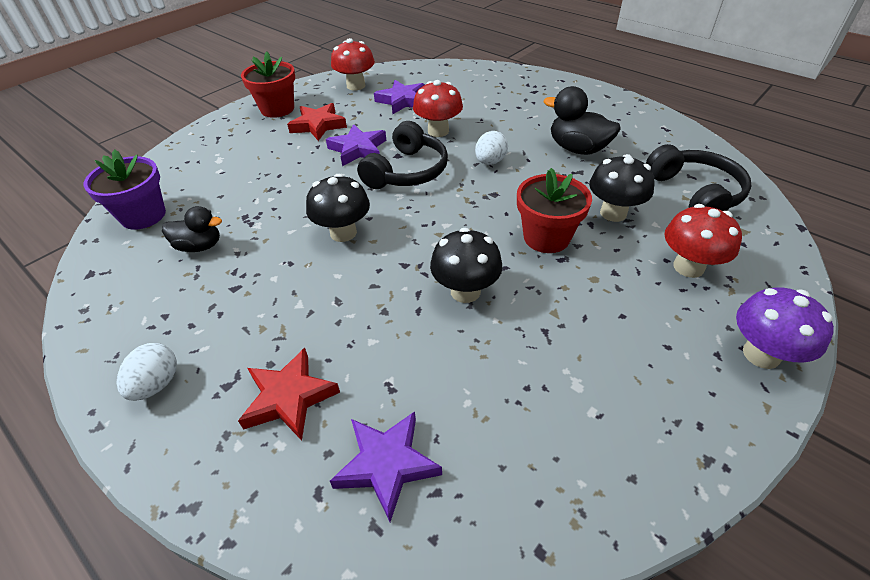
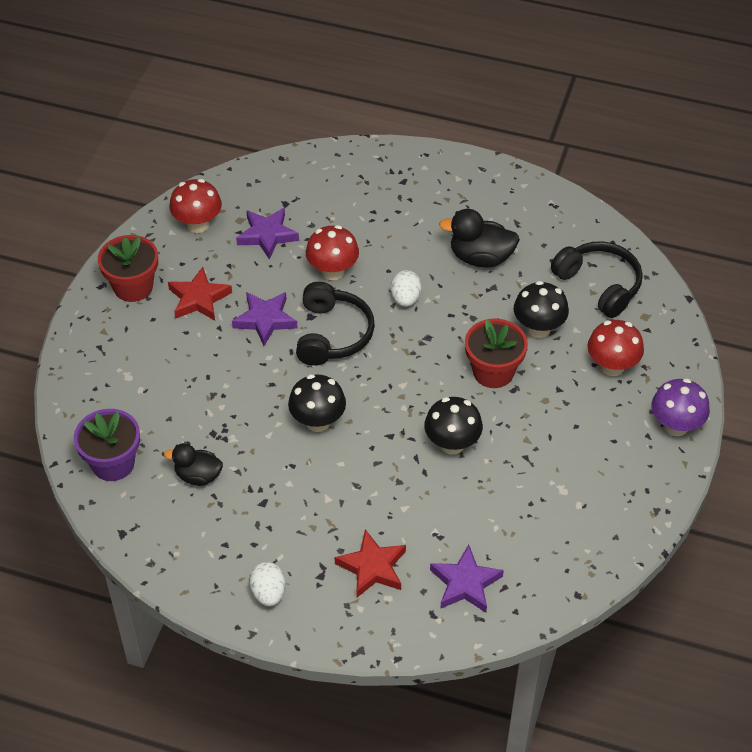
camera: 25 degrees left, 5 degrees up
(200, 246) = (198, 476): black duck -> black duck turned 150 degrees counterclockwise

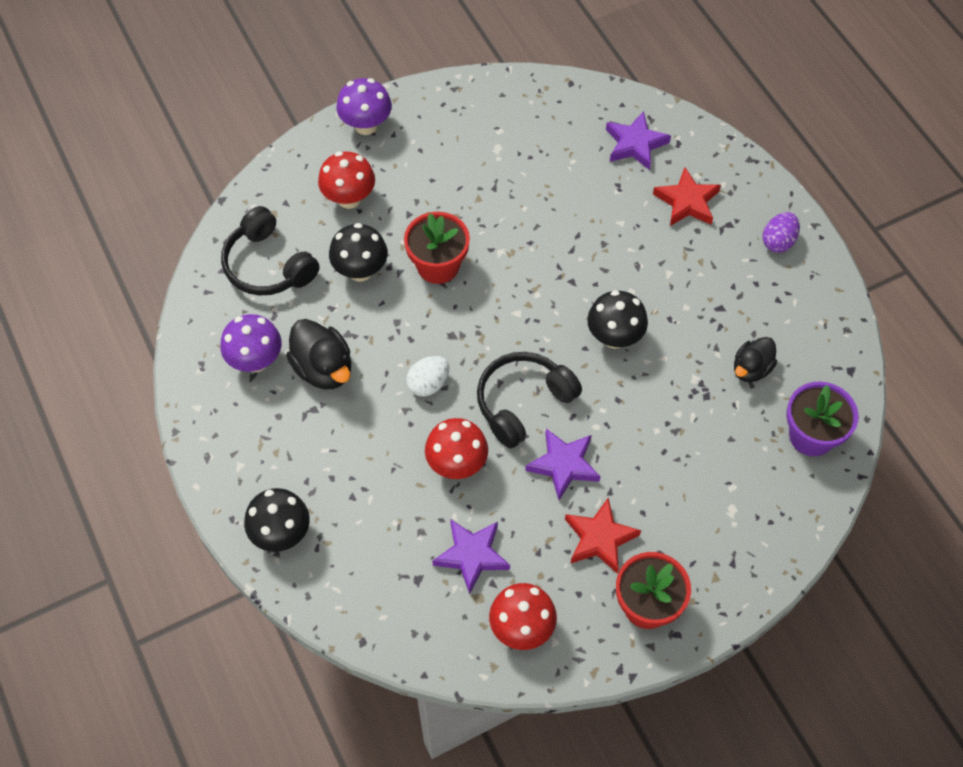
camera: 135 degrees left, 10 degrees up
(198, 476) = (751, 369): black duck -> black duck turned 75 degrees clockwise
(268, 593) = (778, 241): white egg -> purple egg
(452, 444) = (534, 238): black mushroom -> black mushroom (281, 534)
(526, 231) = (255, 360): none -> purple mushroom
(599, 285) = (268, 265): black headphones -> black headphones turned 45 degrees counterclockwise

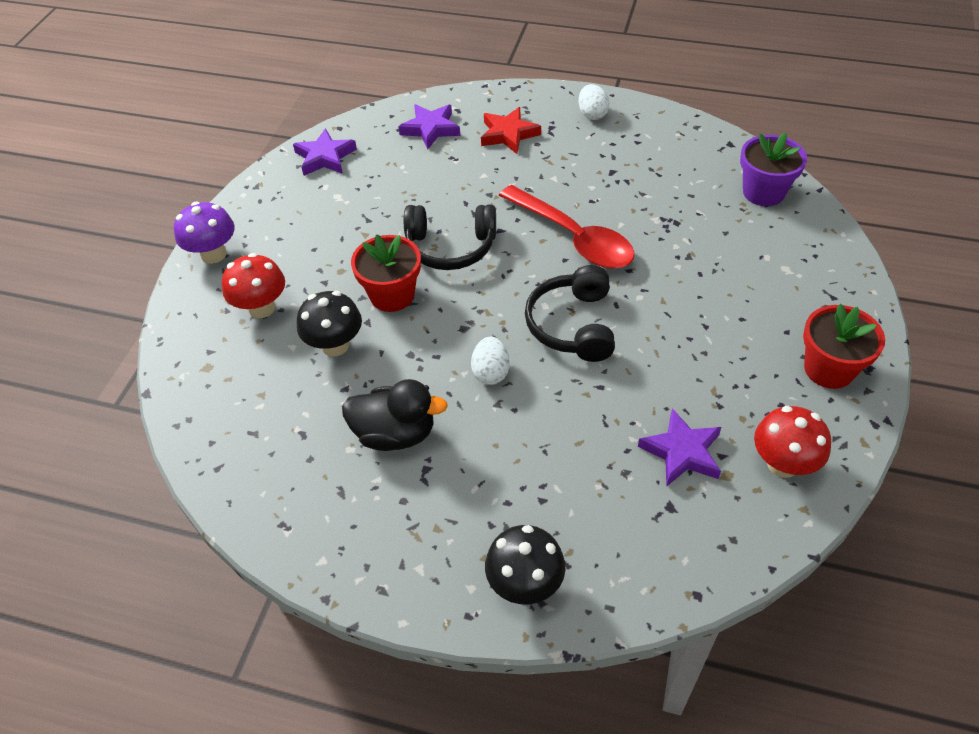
camera: 45 degrees left, 10 degrees down
(255, 360) = (329, 479): purple mushroom -> none
(268, 265) = (250, 404): black headphones -> black headphones (450, 247)
(457, 464) = (585, 404): red mushroom -> none
(564, 465) = (654, 337): purple star -> purple star (325, 157)
(599, 538) = (742, 358): red star -> none
(614, 337) = (574, 238): black mushroom -> red spoon
(751, 369) = (678, 187): black duck -> none
(778, 241) = (592, 114): purple egg -> white egg

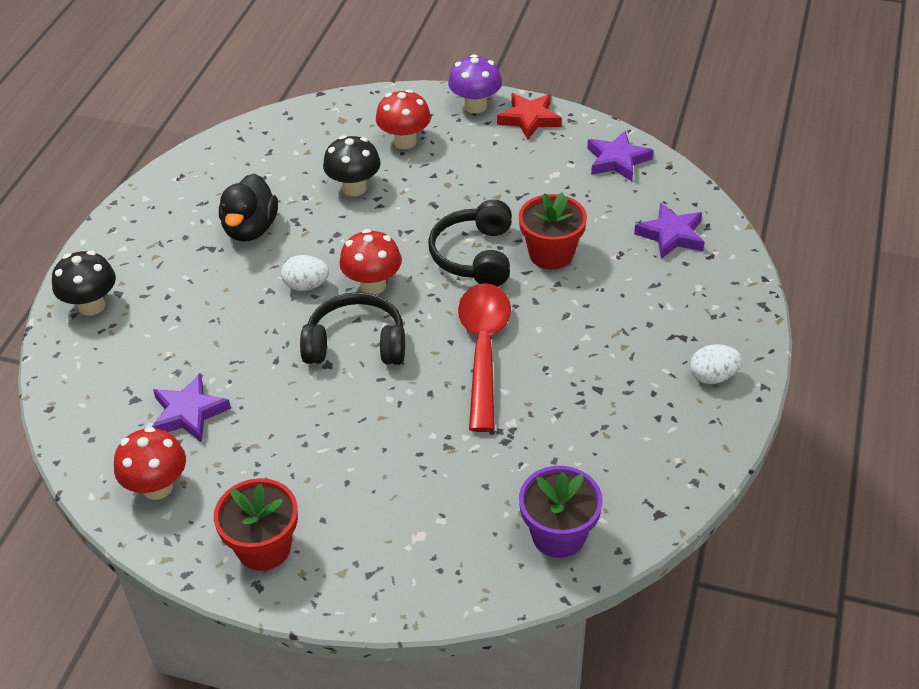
camera: 90 degrees right, 5 degrees down
(392, 295) = (412, 219): red flower pot -> red flower pot (551, 254)
(490, 319) = (372, 285): none -> red mushroom
(508, 134) = (665, 299): red star -> red star (529, 119)
(574, 238) = (483, 350): red spoon -> red spoon turned 135 degrees clockwise

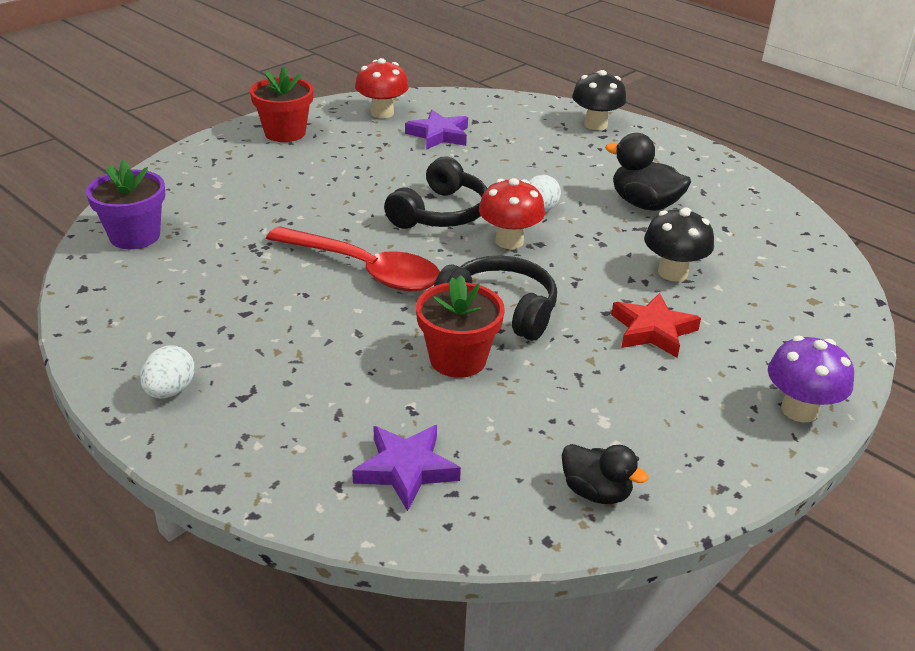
camera: 115 degrees right, 10 degrees down
(404, 141) = (744, 329): red mushroom -> none
(529, 119) = (743, 447): red star -> red star (652, 330)
(617, 160) = (596, 492): purple star -> black duck

